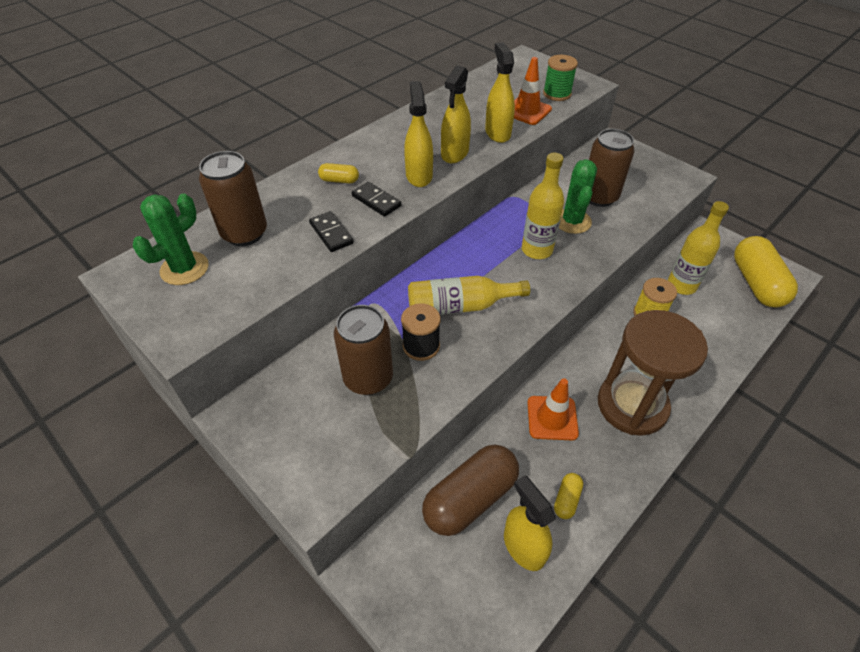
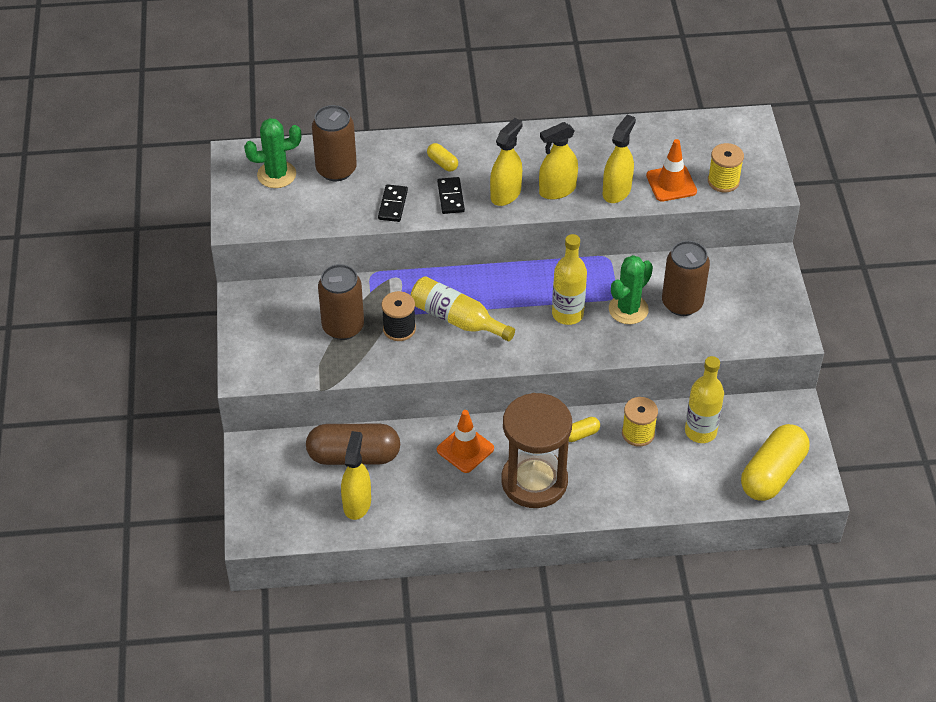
camera: 40 degrees right, 0 degrees up
(557, 94) = (723, 181): green spool -> yellow spool
(566, 499) = (414, 500): yellow capsule -> yellow capsule (580, 434)

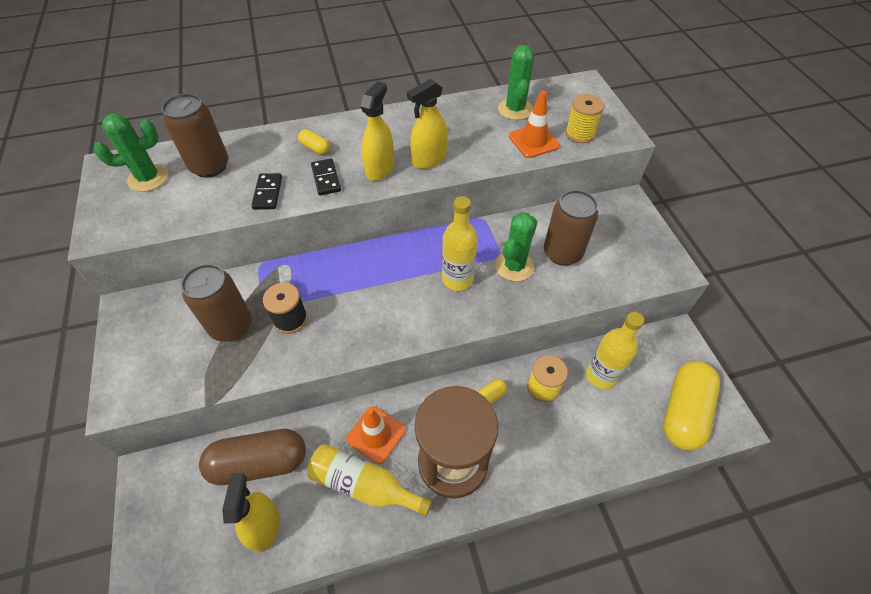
camera: 10 degrees left, 5 degrees up
(456, 319) = (349, 300): yellow bottle -> yellow bottle (364, 484)
(616, 191) = (485, 154): yellow spray bottle -> none
(662, 144) = (515, 109): none -> green cactus

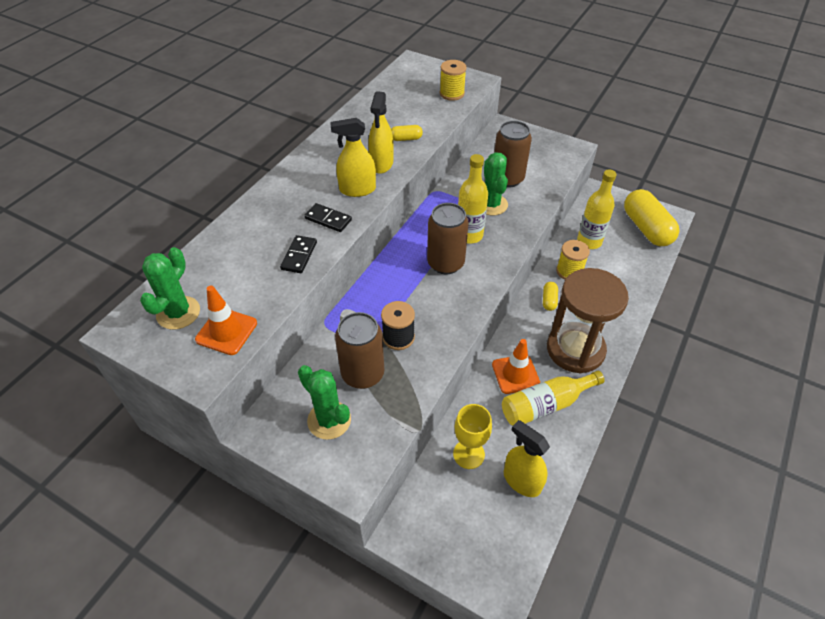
camera: 45 degrees left, 5 degrees down
(210, 166) = (220, 270): brown can -> brown can (445, 263)
(259, 463) = (468, 454): brown capsule -> yellow goblet
(268, 193) = (299, 256): black domino -> black domino turned 60 degrees clockwise
(315, 148) = (288, 206): yellow capsule -> yellow capsule (406, 139)
(380, 169) = (357, 190): yellow spray bottle -> yellow spray bottle turned 75 degrees counterclockwise
(515, 109) = (392, 101): green cactus -> green cactus (329, 420)
(533, 141) = (431, 114): orange traffic cone -> orange traffic cone (226, 331)

